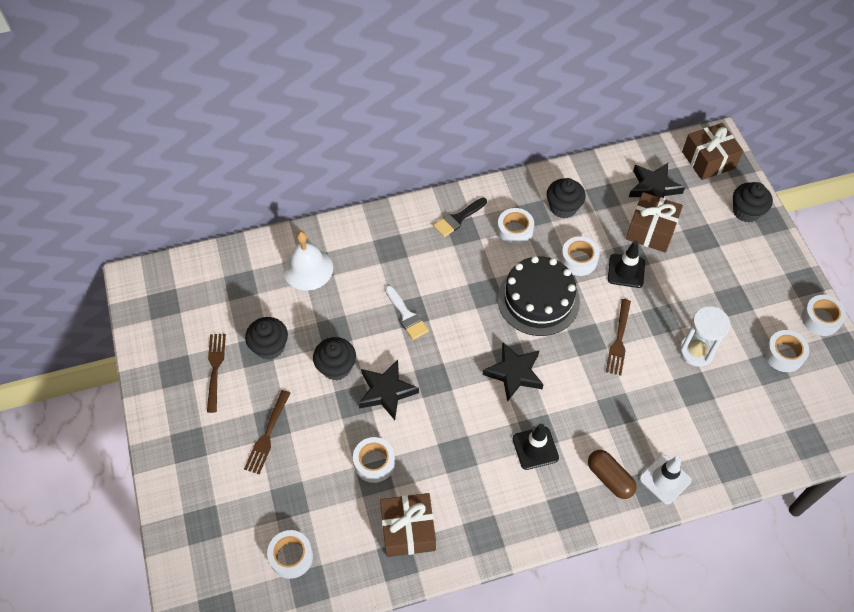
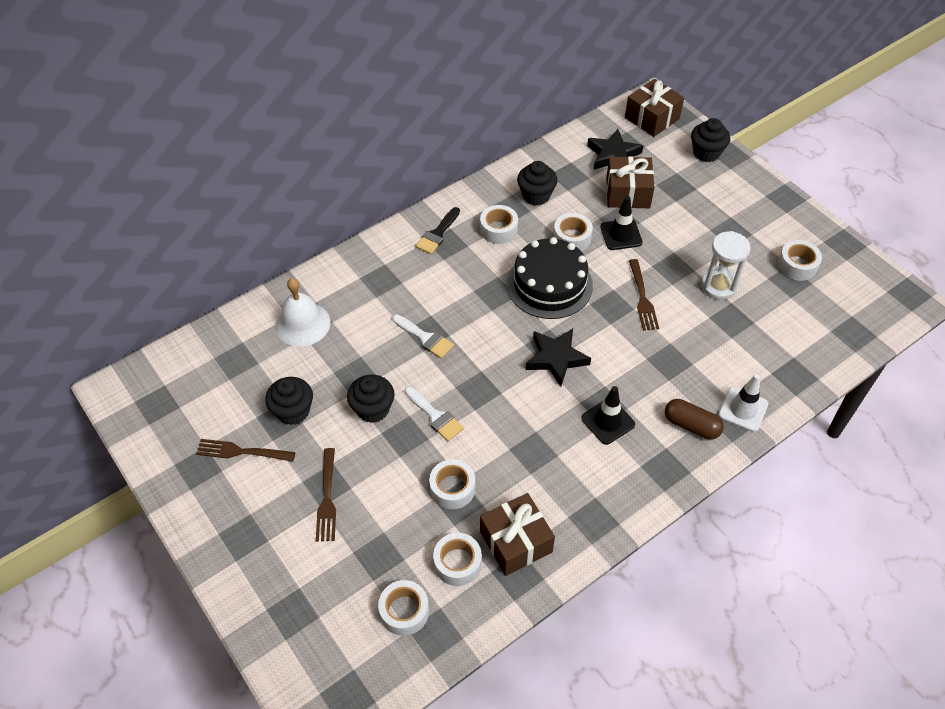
camera: 20 degrees left, 5 degrees down
(215, 369) = (242, 451): brown fork -> brown fork turned 60 degrees counterclockwise
(386, 392) = (435, 416): black star -> white brush
(820, 319) = (814, 225): white tape -> white tape (457, 563)

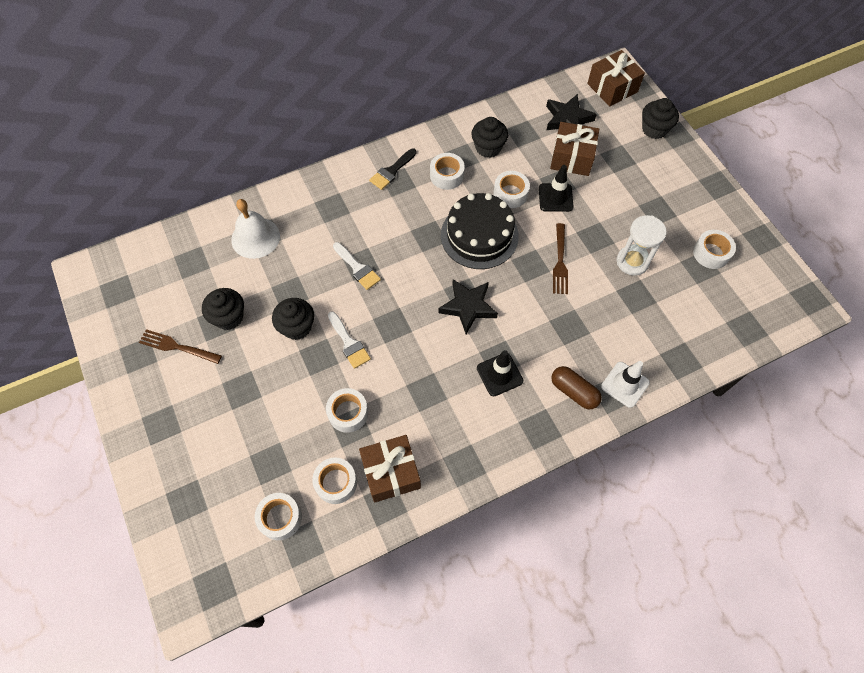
camera: 10 degrees right, 10 degrees up
(327, 497) = (239, 402): brown fork -> none

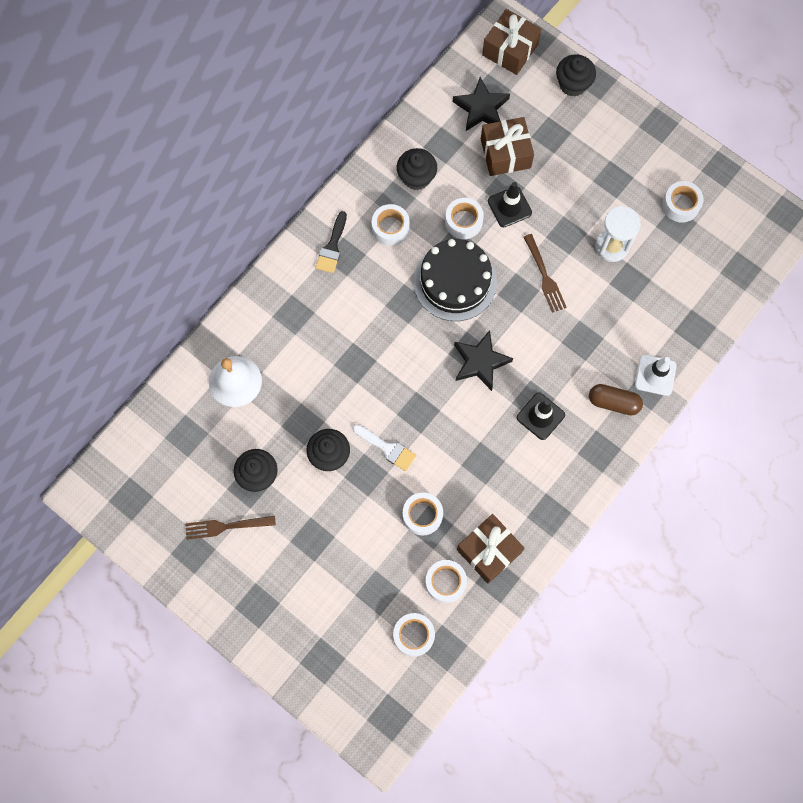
camera: 25 degrees left, 10 degrees up
(357, 268) = (355, 369): white brush -> none

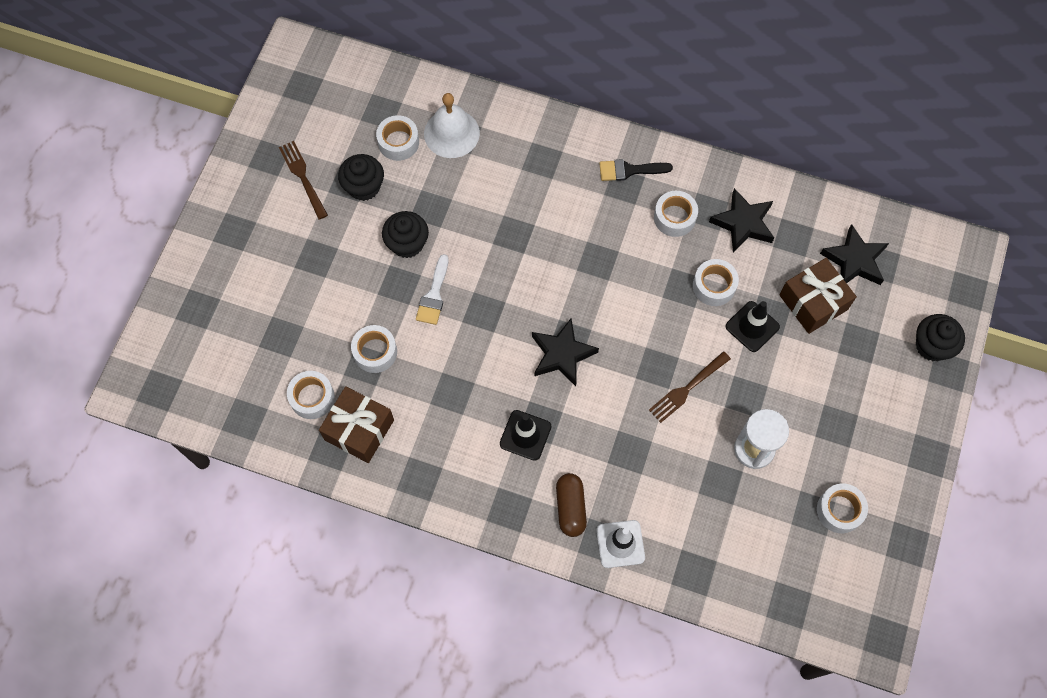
camera: 70 degrees right, 5 degrees down
(413, 635) = (248, 385): white tape -> white tape (398, 142)
(416, 177) = (743, 223): black cupcake -> black star
(455, 281) = (642, 300): black cake -> none
(510, 50) = (940, 267): brown gift -> none

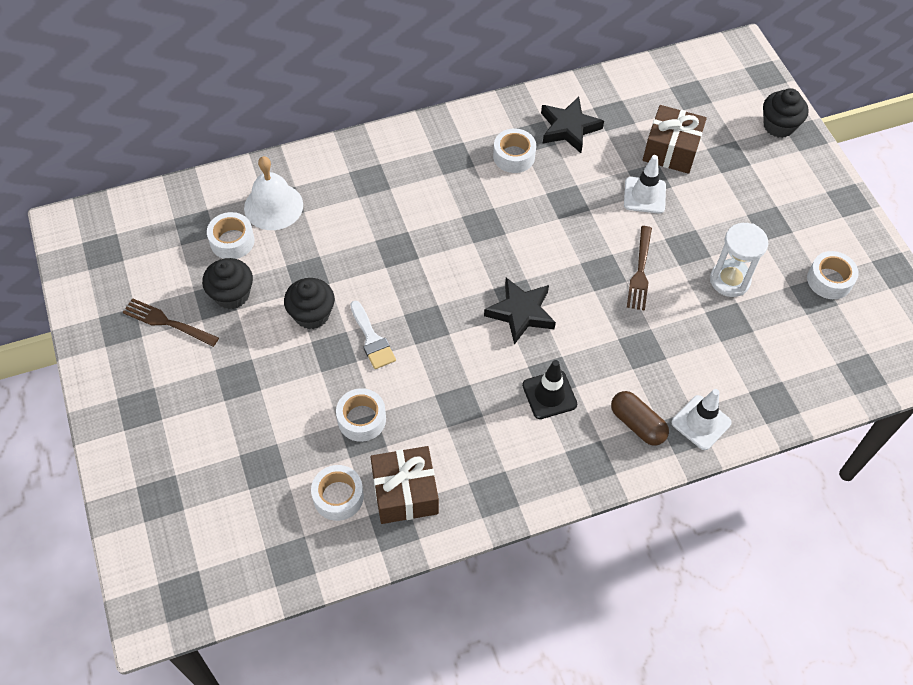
camera: 40 degrees left, 10 degrees down
(629, 170) = (447, 145): black brush -> none
(714, 286) = (589, 185): white tape -> none
(752, 326) = (644, 195): black traffic cone -> white traffic cone
(854, 260) = (672, 103): black star -> none

